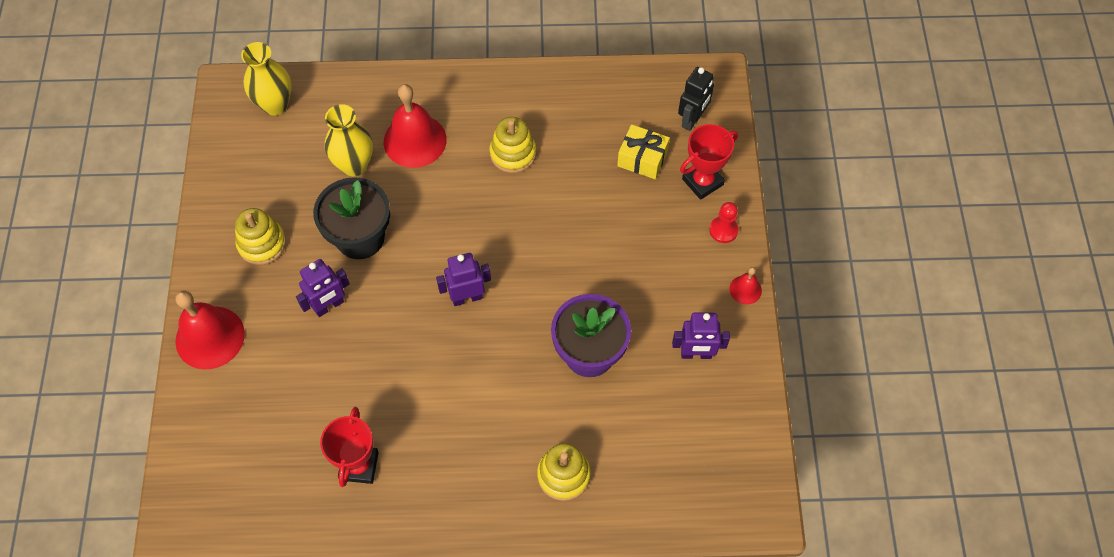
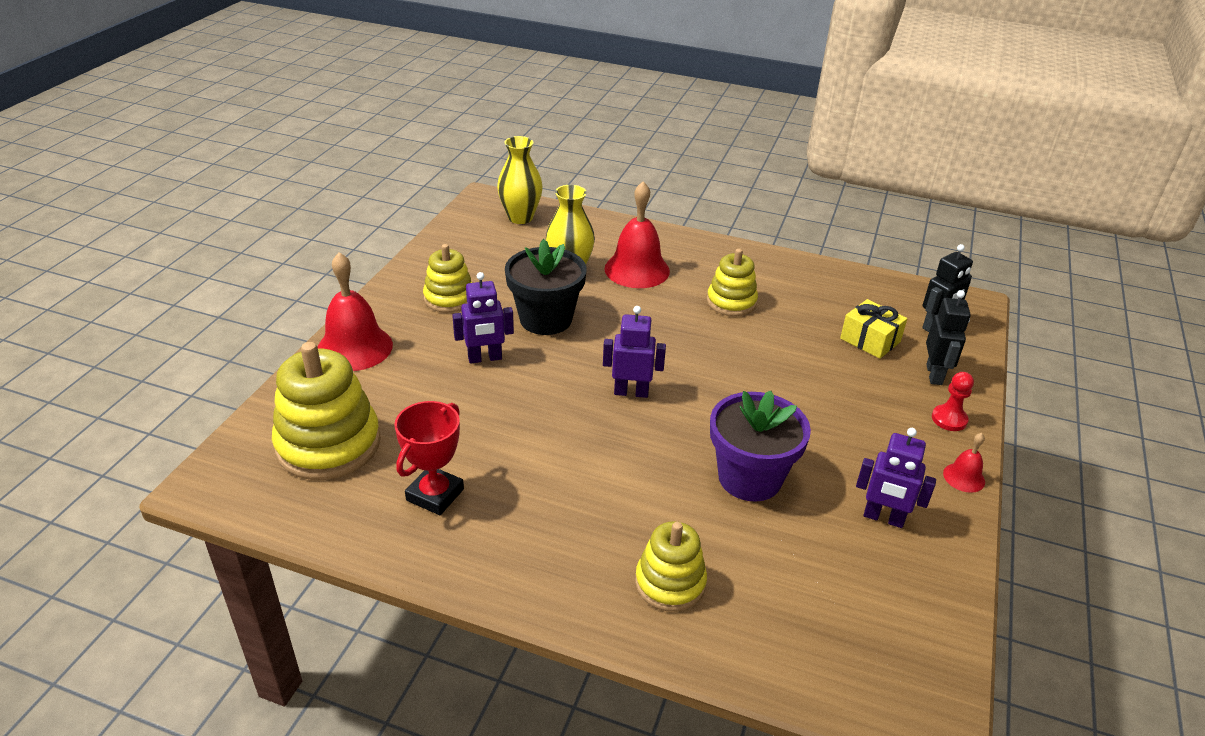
camera: 20 degrees right, 25 degrees down
(248, 451) = (328, 444): none -> yellow stacking toy
(702, 182) = (934, 374): red trophy -> black robot

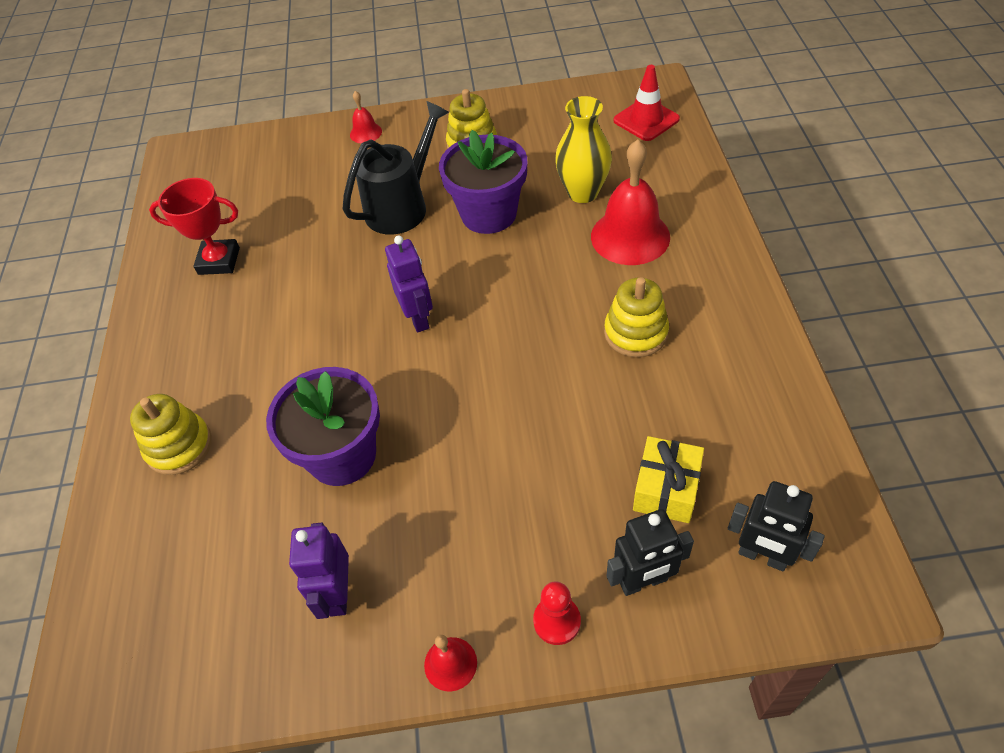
camera: 70 degrees right, 15 degrees up
(328, 444) = (246, 181): yellow stacking toy -> none
(354, 347) = (366, 133): red bell -> red bell, size x0.48
(485, 358) = (402, 206): purple robot -> black watering can
(520, 217) = (646, 120): yellow vase -> red traffic cone
(546, 319) = (488, 214): black flower pot -> purple flower pot

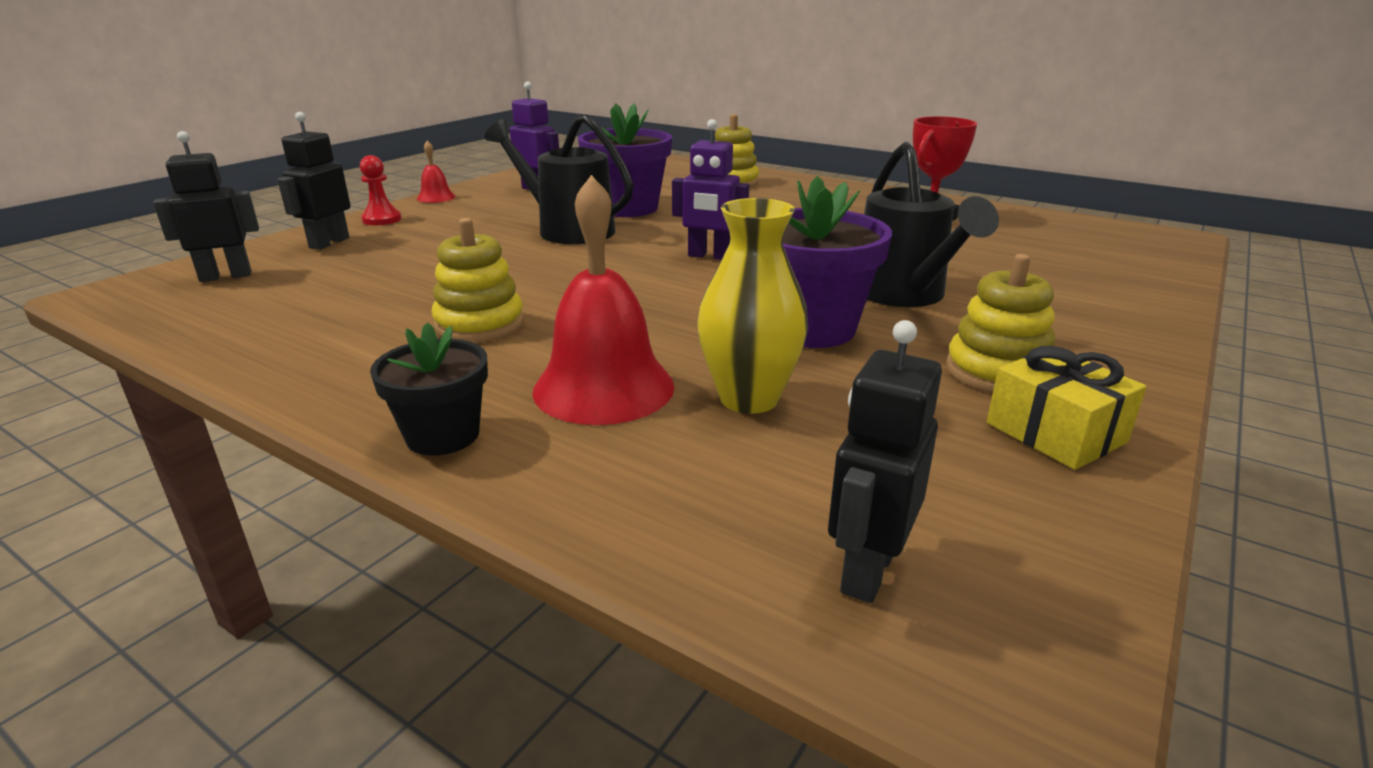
camera: 125 degrees right, 25 degrees down
(366, 133) = (1119, 320): red bell -> none
(441, 444) = (567, 230): none -> black watering can
(646, 120) = (867, 570): red traffic cone -> black robot
(666, 489) = (345, 271): yellow gift -> yellow gift (1055, 433)
(722, 250) = (443, 435): none -> black flower pot

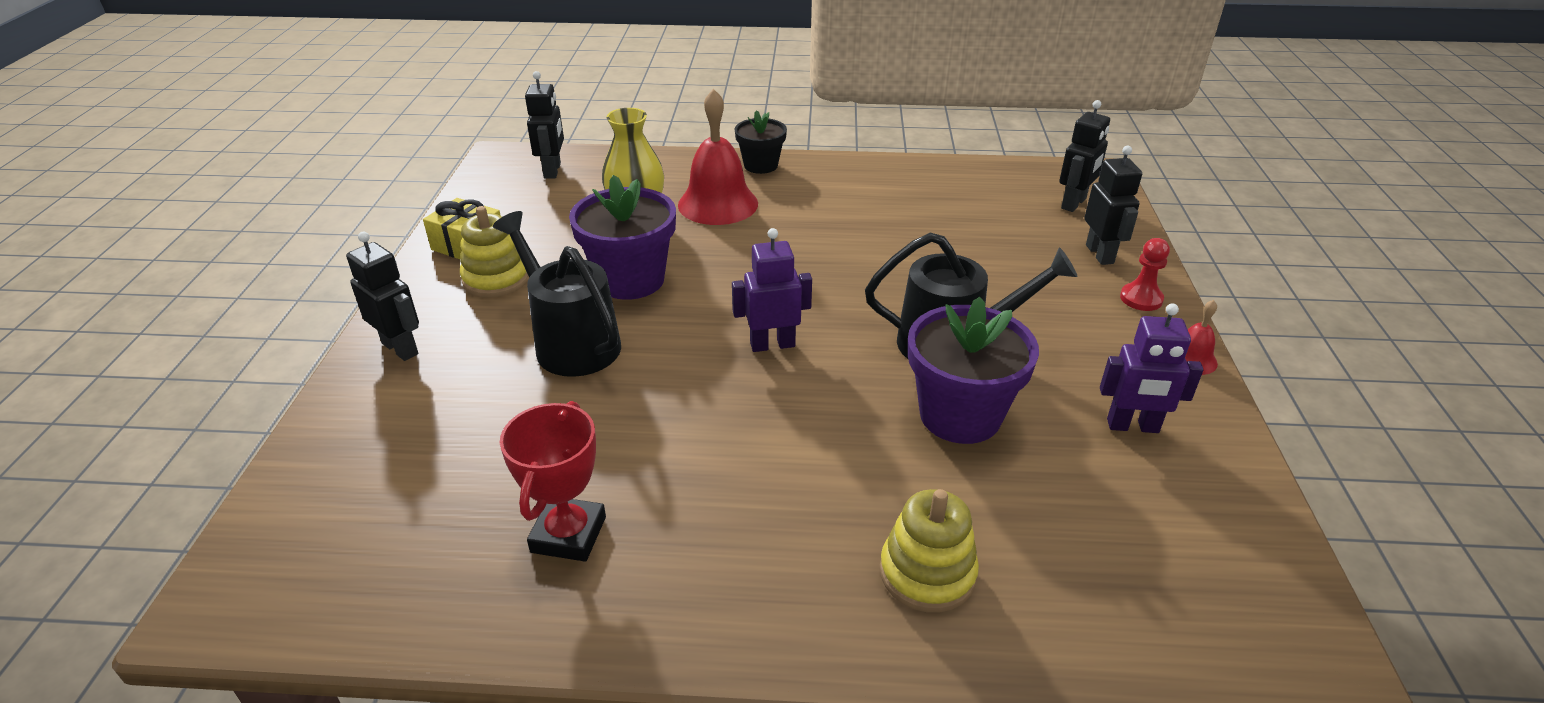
camera: 150 degrees right, 10 degrees up
(480, 324) = (842, 219): yellow stacking toy -> none
(1111, 330) = (400, 348): none -> black robot

